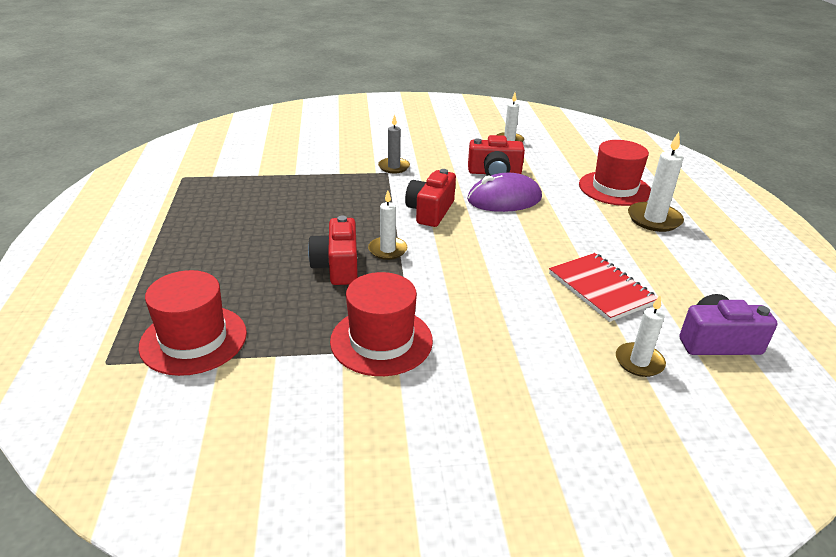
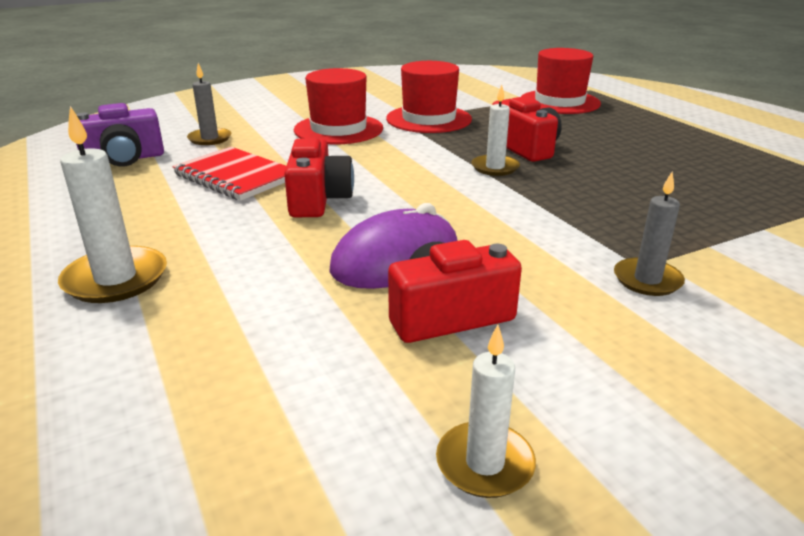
camera: 160 degrees right, 5 degrees down
(430, 211) = (493, 216): red camera -> red camera (318, 199)
(614, 188) = (171, 337): red hat -> red hat (338, 129)
(639, 362) = (210, 139): white candle -> grey candle

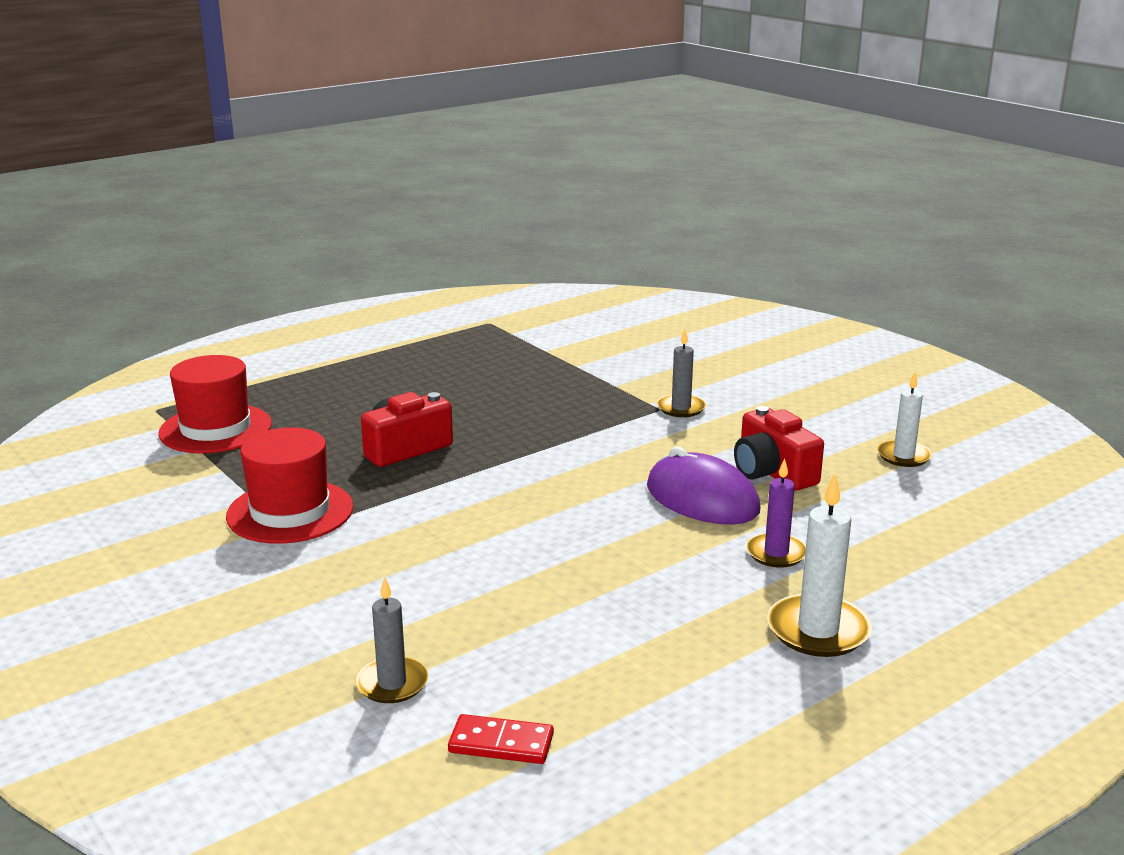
camera: 100 degrees left, 5 degrees down
(124, 159) = (501, 743): purple camera -> red domino
(235, 176) = (542, 622): red notebook -> none
(261, 282) = (776, 553): none -> purple candle
(318, 199) = (592, 553): red camera -> none
(338, 129) = (339, 575): red hat -> none
(495, 167) = (471, 464): white candle -> none

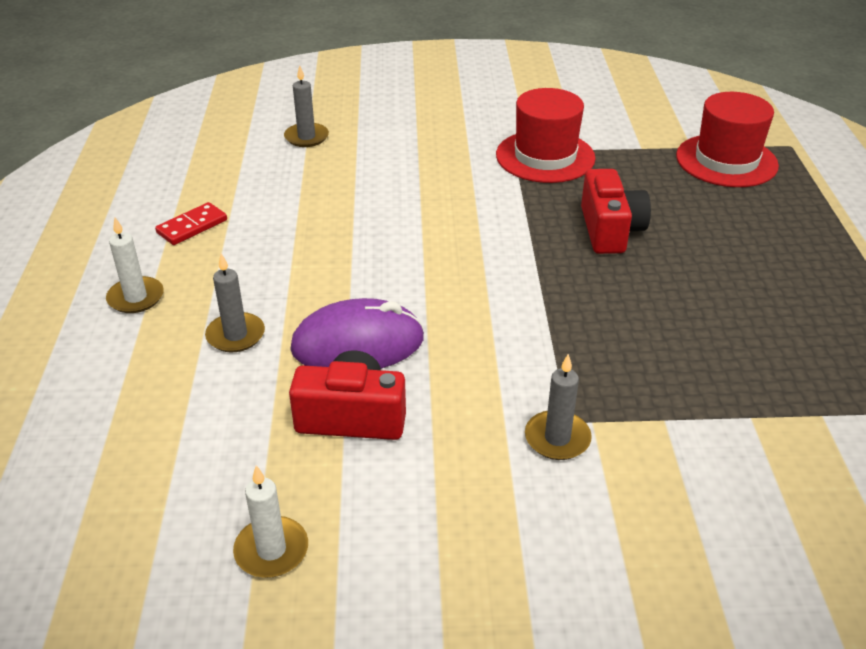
camera: 125 degrees right, 15 degrees up
(501, 743) = (216, 150): red domino -> red domino (192, 226)
(776, 553) = (235, 335): purple candle -> grey candle
(818, 630) = (136, 297): white candle -> white candle, size x0.66

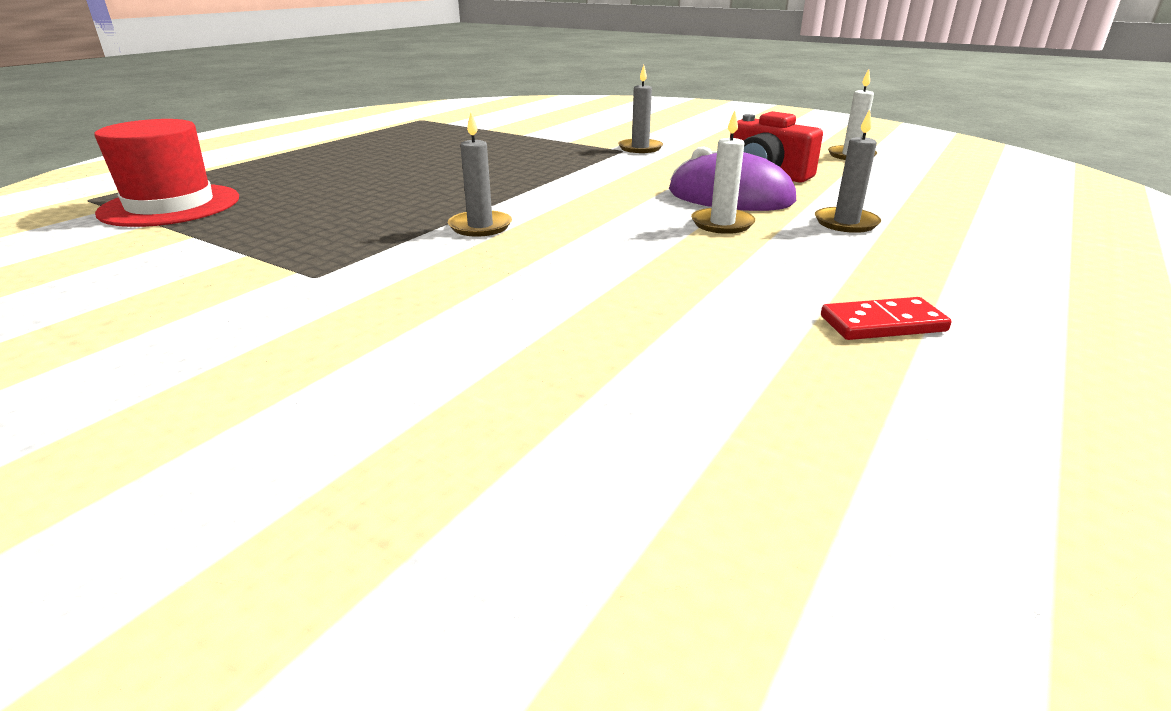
camera: 145 degrees left, 10 degrees down
(136, 297) = (969, 272): white candle -> white candle (722, 224)
(306, 137) = (570, 415): grey candle -> grey candle (480, 226)
(545, 156) = (301, 259): red hat -> none
(610, 230) = (403, 197): red camera -> none

